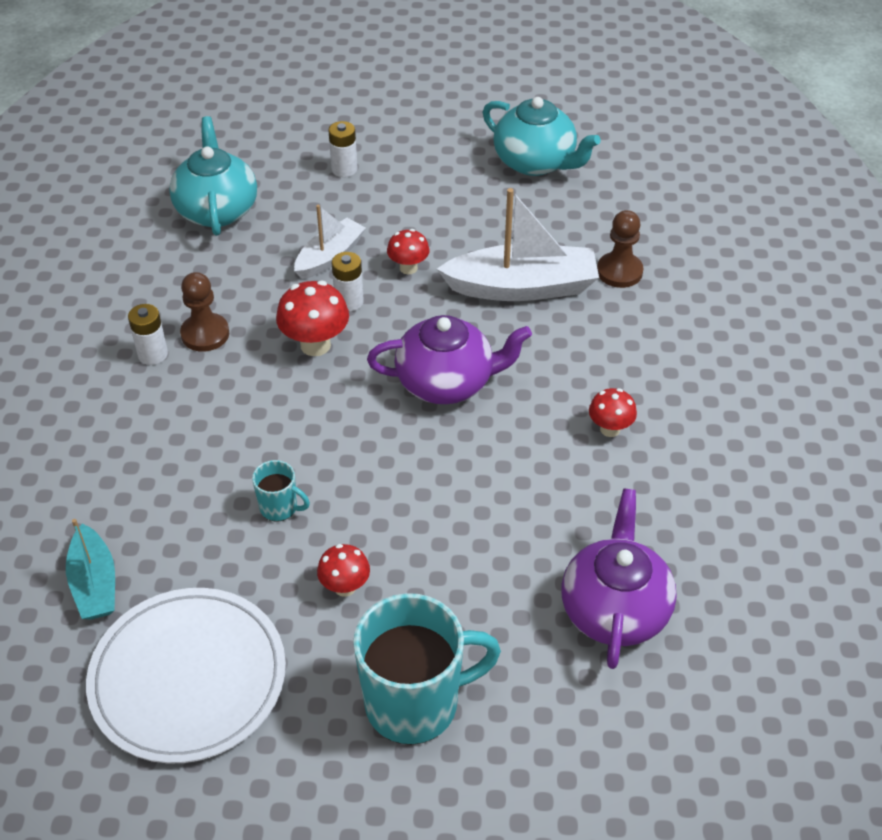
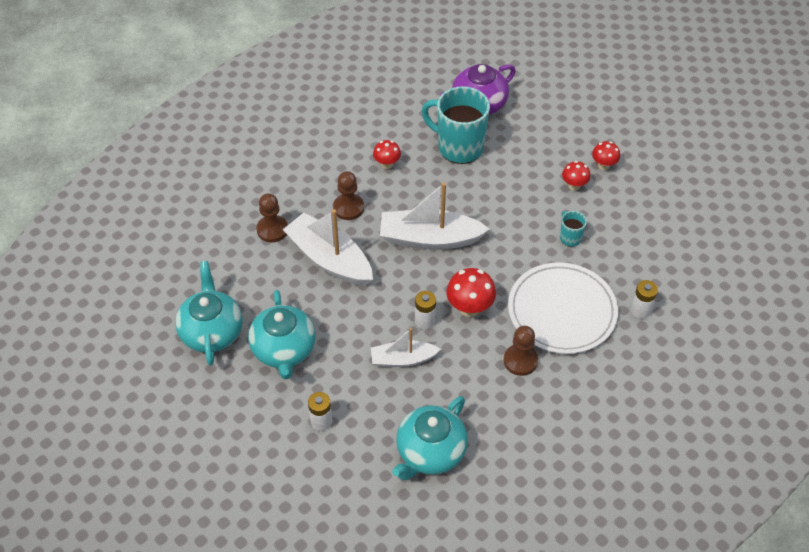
camera: 135 degrees left, 5 degrees up
(94, 584) = (682, 264): turquoise boat -> none
(153, 354) = (559, 369): white battery -> white battery (640, 310)
(188, 678) = (670, 197): white plate -> white plate (562, 311)
(408, 268) = (370, 317): red mushroom -> red mushroom (603, 165)
(415, 703) = (589, 129): turquoise mug -> turquoise mug (459, 147)
(447, 382) = (429, 238): purple teapot -> white boat
(451, 191) = (284, 350): none -> turquoise teapot
(578, 348) = (348, 208): none -> brown pawn

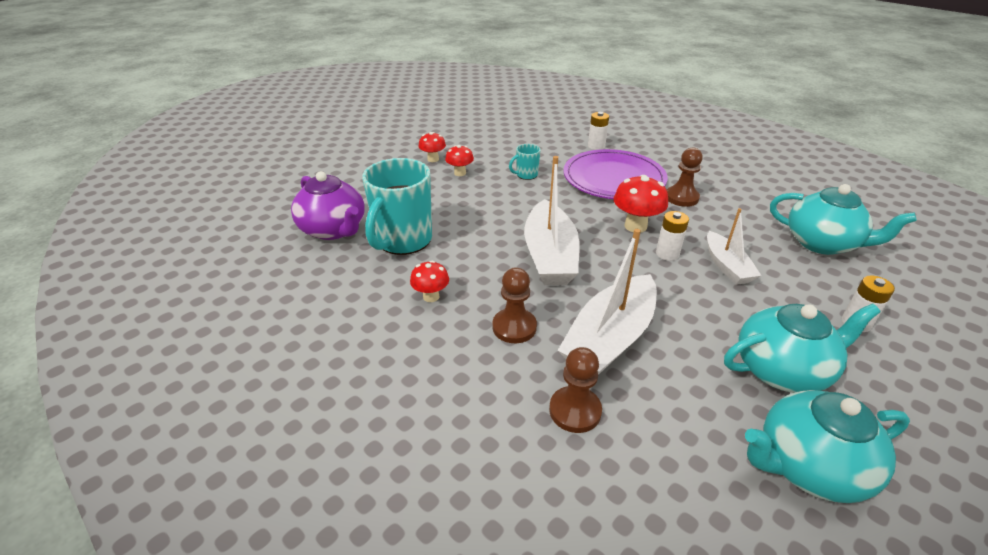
camera: 95 degrees left, 15 degrees down
(562, 311) = (613, 178): white plate -> purple plate

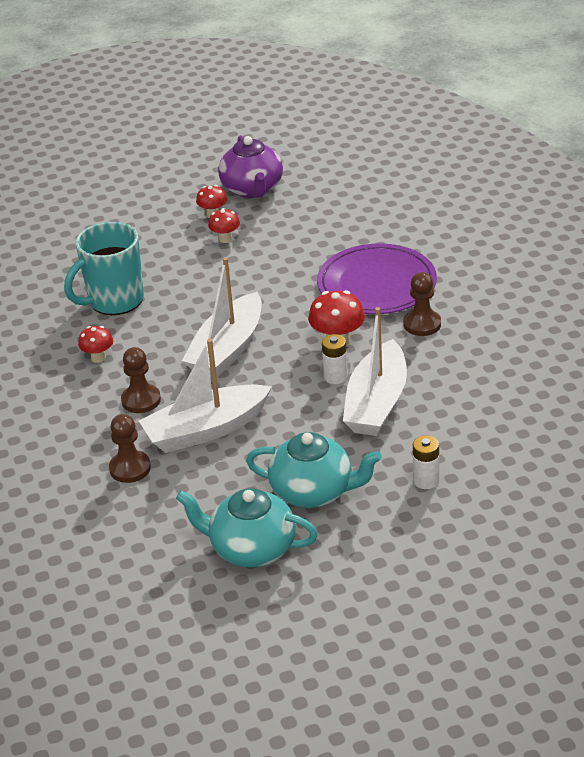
camera: 30 degrees right, 0 degrees up
(334, 230) = (64, 274): purple teapot -> purple teapot (252, 189)
(526, 175) = (290, 257): turquoise mug -> none
(596, 146) = (404, 238): white battery -> none
(726, 266) = (376, 403): white boat -> white boat, size x1.67
(822, 243) = (502, 409): turquoise teapot -> none

